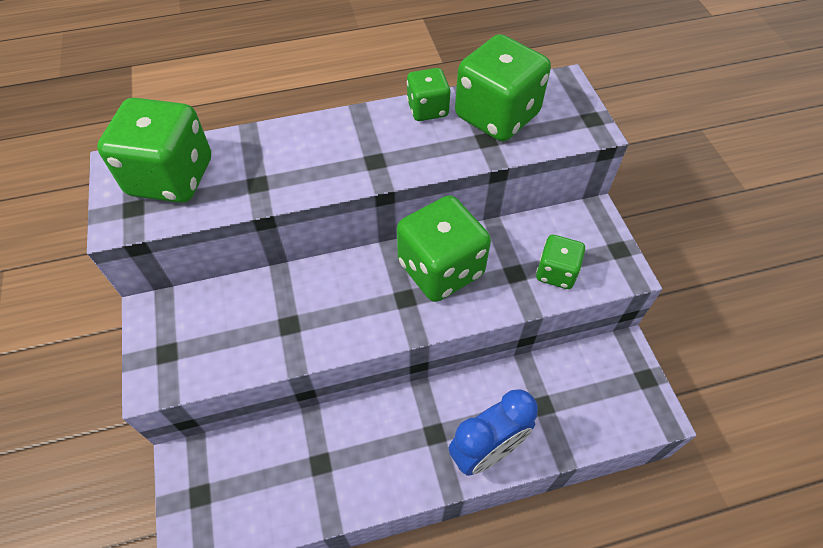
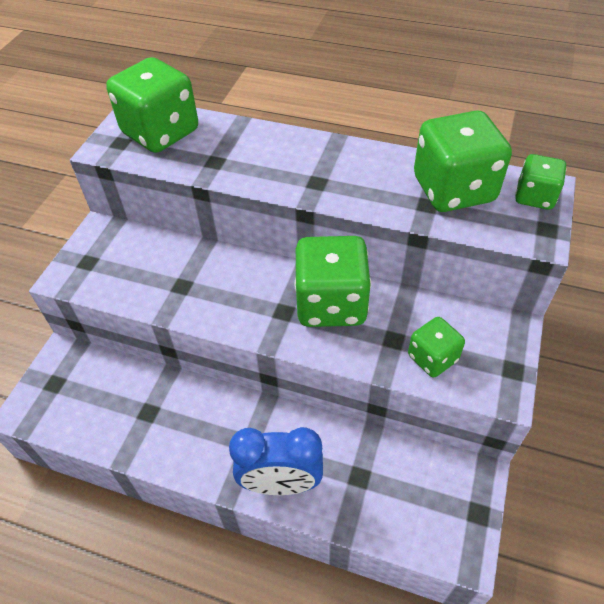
camera: 35 degrees right, 5 degrees down
(427, 109) = (395, 160): green dice -> green dice (534, 197)

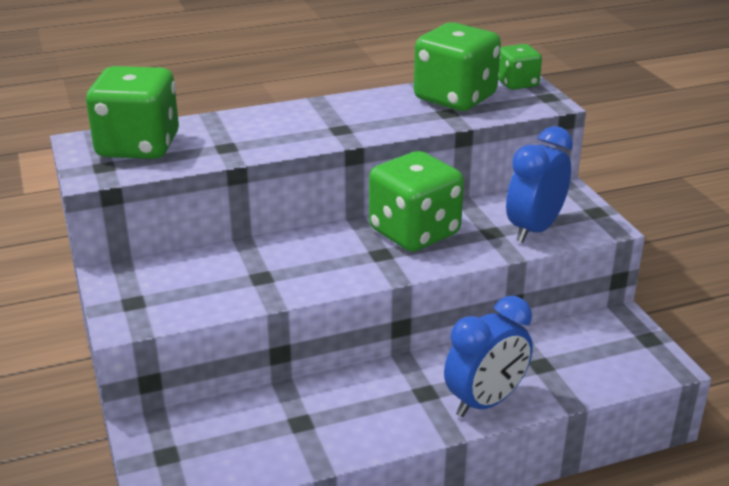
camera: 40 degrees left, 20 degrees down
(432, 358) = (534, 229): green dice -> blue clock

